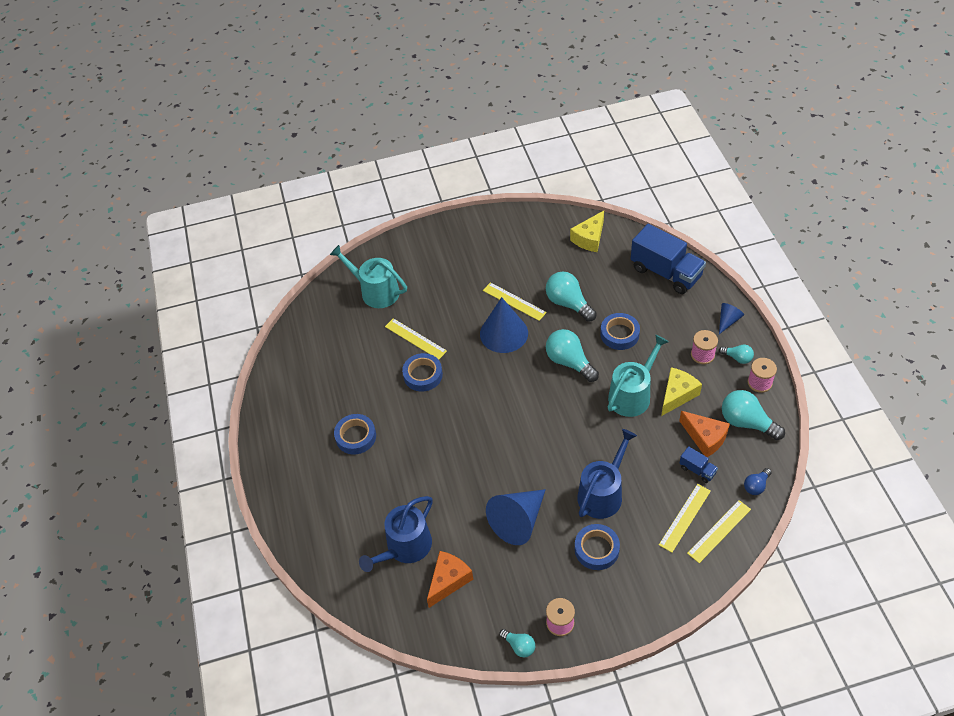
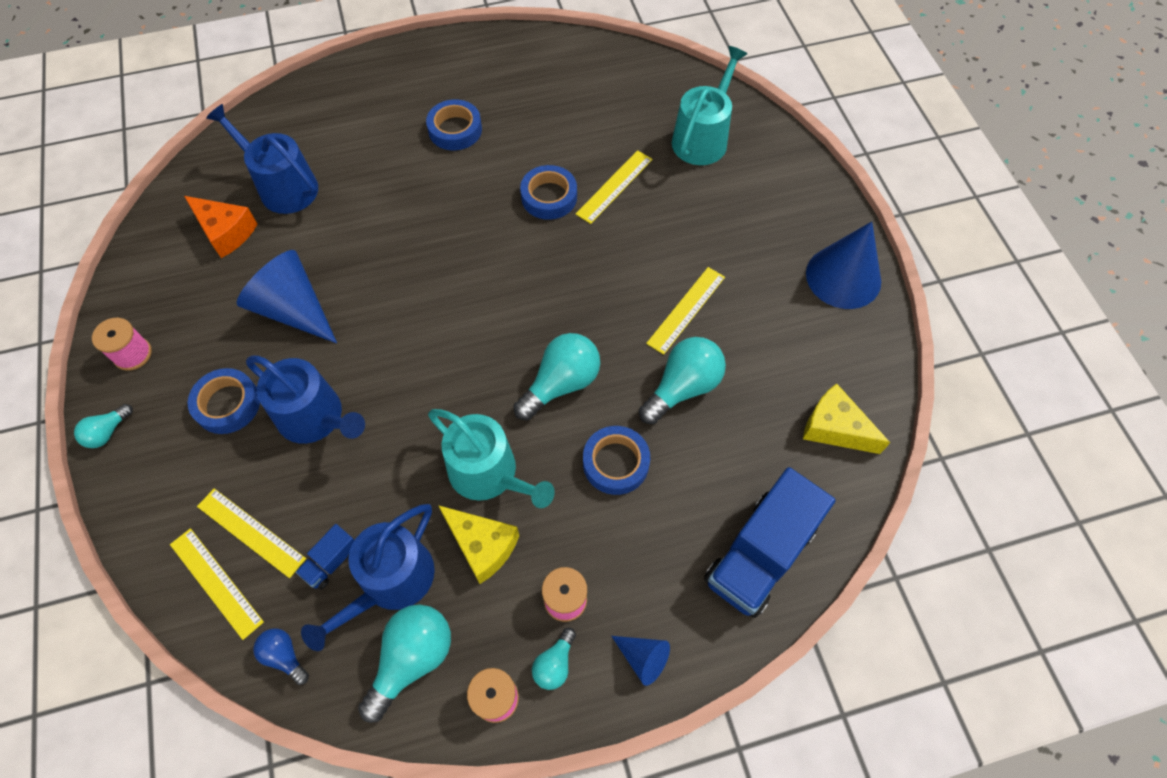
camera: 85 degrees right, 10 degrees up
(504, 333) = (621, 295): blue cone -> blue cone (843, 277)
(519, 646) = (116, 307): turquoise light bulb -> turquoise light bulb (107, 432)
(705, 438) = (391, 582): orange cheese -> blue watering can

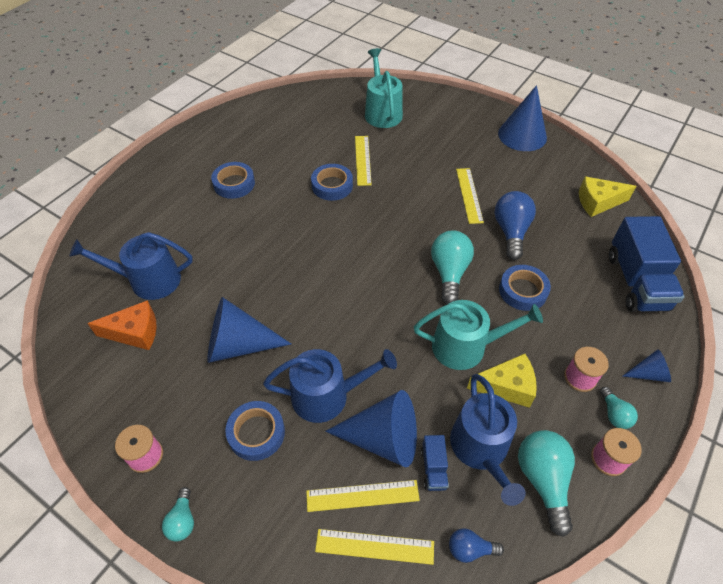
camera: 40 degrees left, 10 degrees down
(319, 497) = (383, 438): none -> blue cone
(682, 387) = (511, 232): turquoise light bulb -> blue light bulb

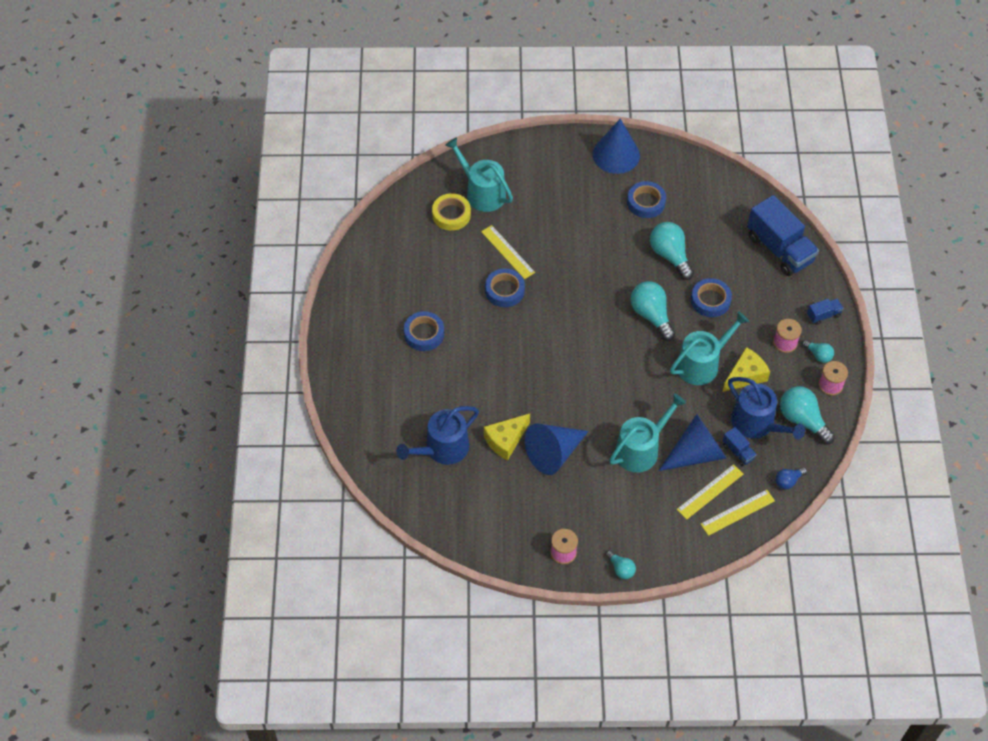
camera: 35 degrees left, 5 degrees up
(135, 332) = (473, 489): orange cheese -> none
(256, 433) = (618, 498): blue tape -> blue tape (646, 202)
(327, 395) = (641, 449): blue watering can -> turquoise watering can
(343, 116) = (451, 215): none -> yellow tape
(469, 195) = (617, 239): yellow ruler -> none
(511, 232) = (670, 255): blue light bulb -> turquoise light bulb
(598, 202) = (715, 192): yellow cheese -> yellow cheese (506, 440)
(648, 374) = (823, 315): blue cone -> blue truck

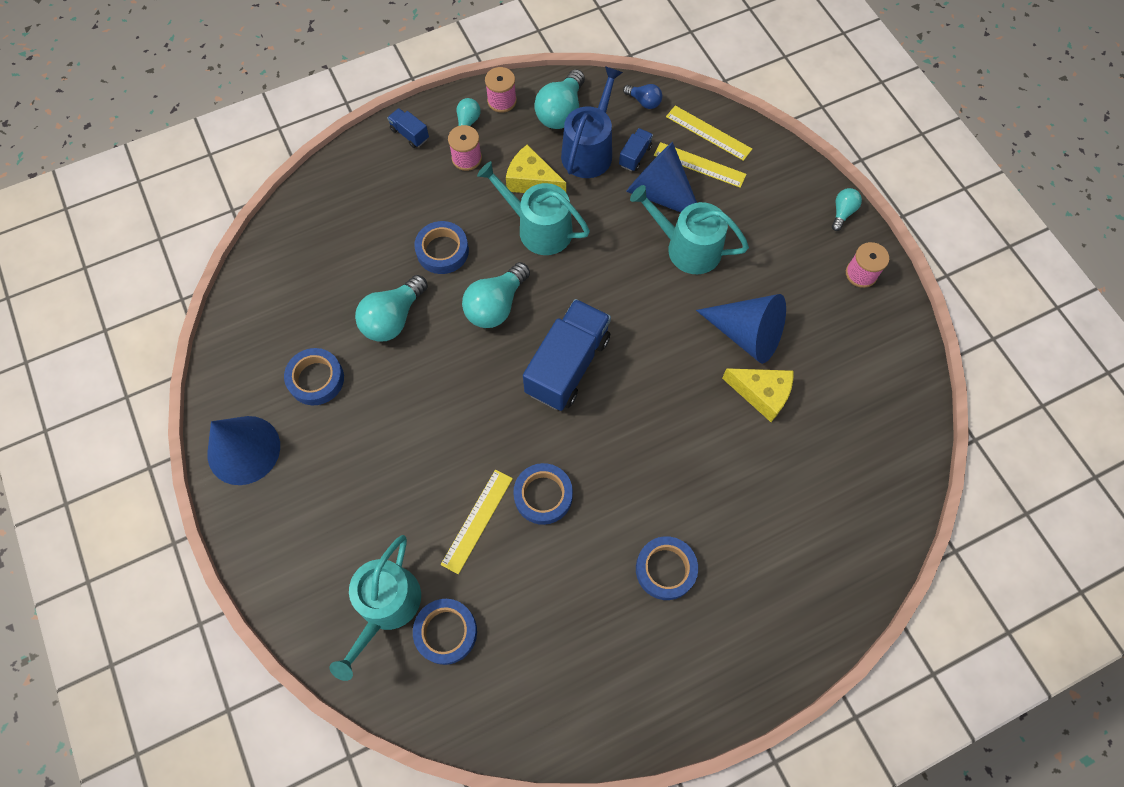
camera: 115 degrees left, 10 degrees up
(442, 449) = (817, 462): blue watering can -> none
(451, 215) = (446, 632): yellow tape -> blue tape
(779, 249) = (330, 205): blue truck -> blue truck (567, 365)

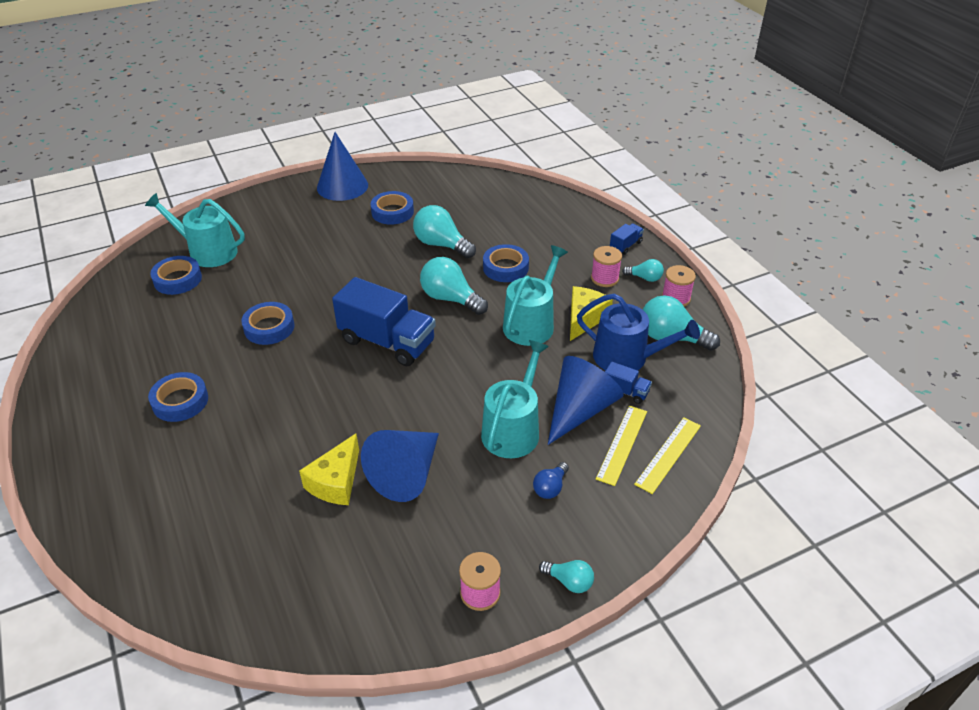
camera: 90 degrees right, 25 degrees down
(477, 520) = (258, 292): yellow ruler -> none
(644, 101) = (700, 400): blue light bulb -> blue light bulb (550, 487)

